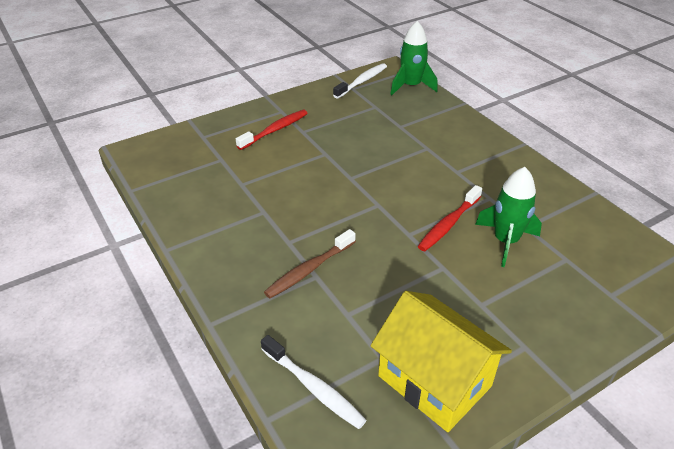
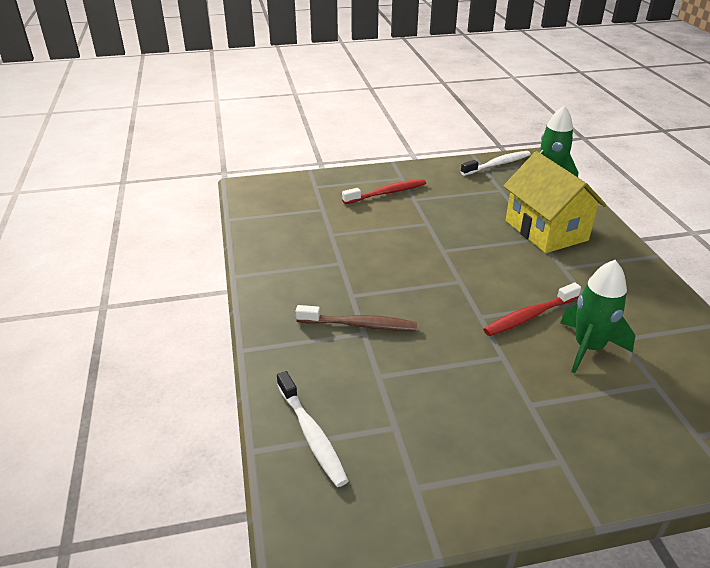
camera: 20 degrees right, 5 degrees down
(309, 270) = (360, 325): brown toothbrush -> brown toothbrush turned 150 degrees counterclockwise
(434, 381) = (441, 465): yellow house -> yellow house (546, 230)

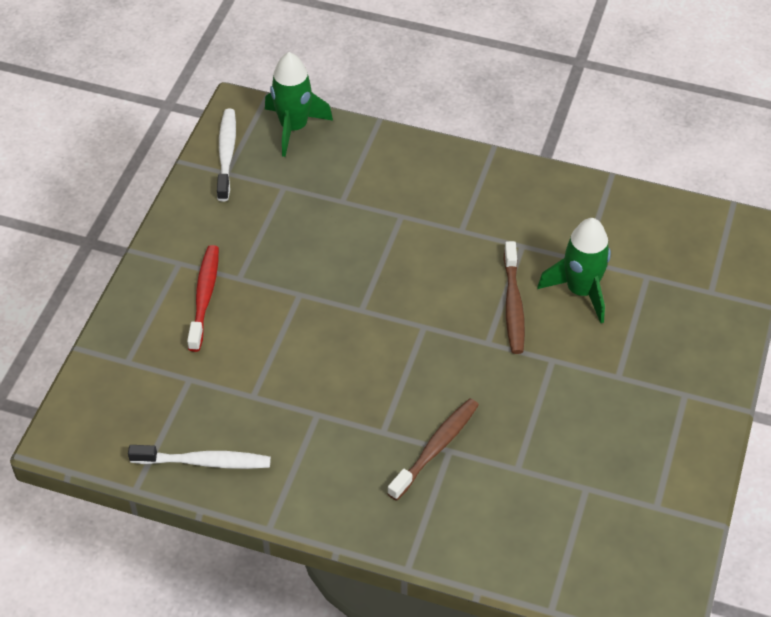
camera: 60 degrees left, 15 degrees up
(311, 434) = (559, 555): white toothbrush -> white toothbrush (204, 462)
(529, 316) = (513, 305): red toothbrush -> brown toothbrush
(546, 230) = (391, 201): yellow house -> none

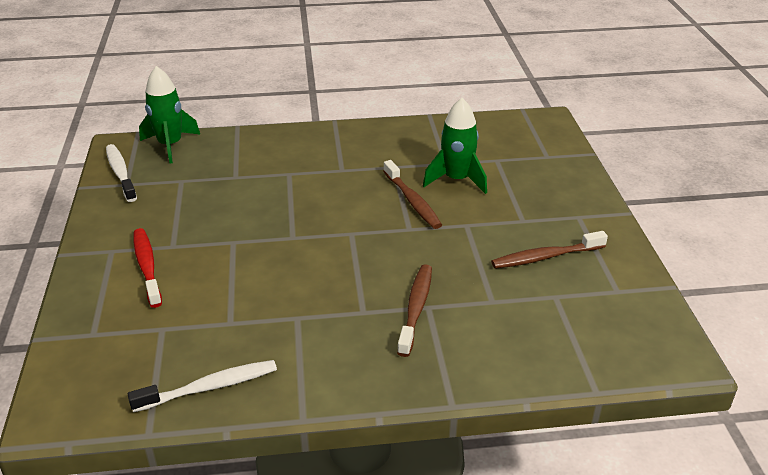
camera: 25 degrees left, 15 degrees down
(609, 435) = (545, 257): none -> brown toothbrush

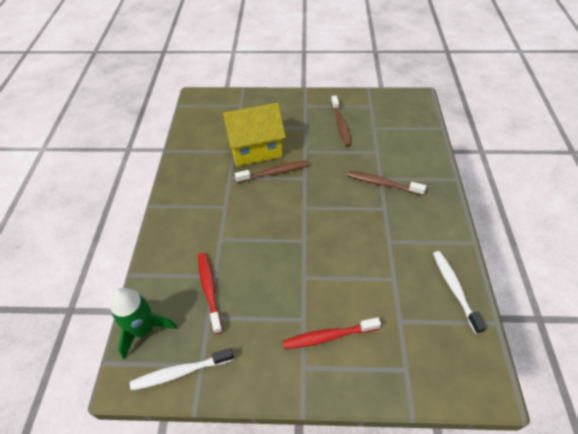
camera: 80 degrees left, 15 degrees up
(216, 176) = (209, 290): none -> red toothbrush
(456, 180) = (255, 148): green rocket -> yellow house

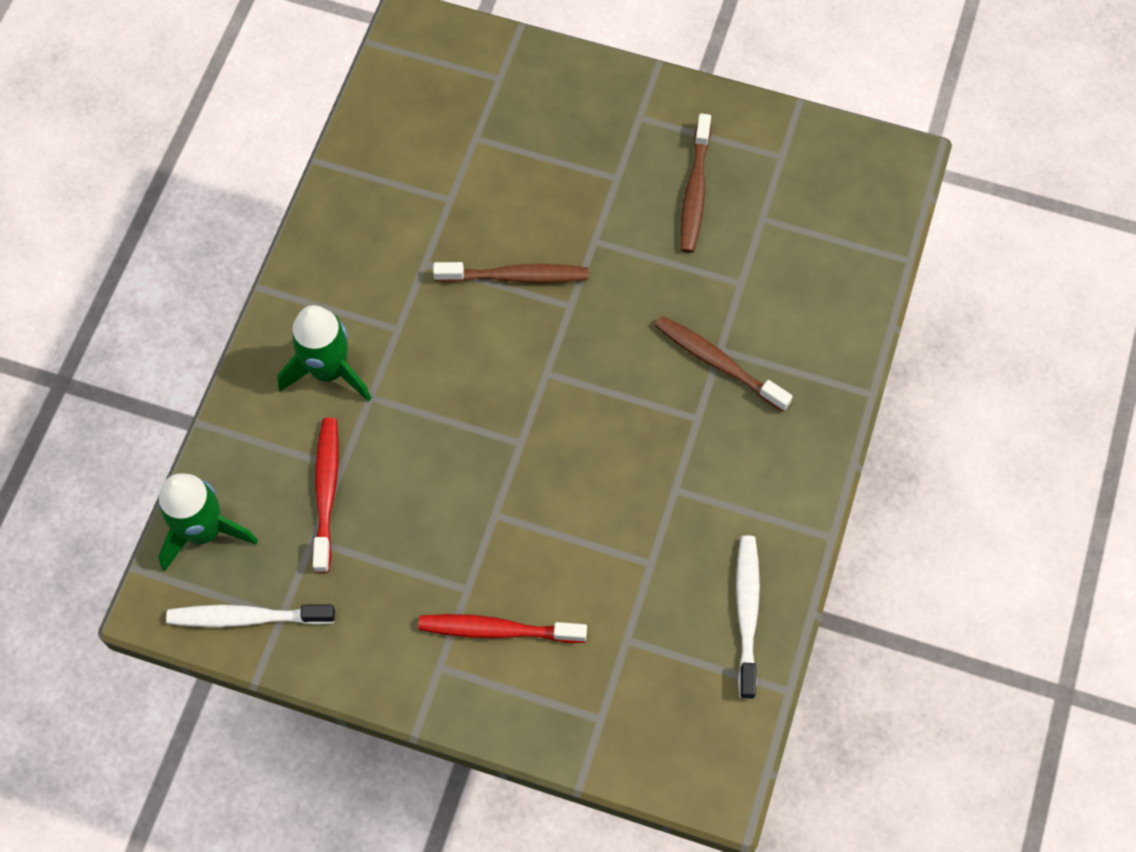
camera: 15 degrees right, 15 degrees up
(195, 233) = (329, 370): none -> green rocket
(255, 148) = (496, 205): yellow house -> none

